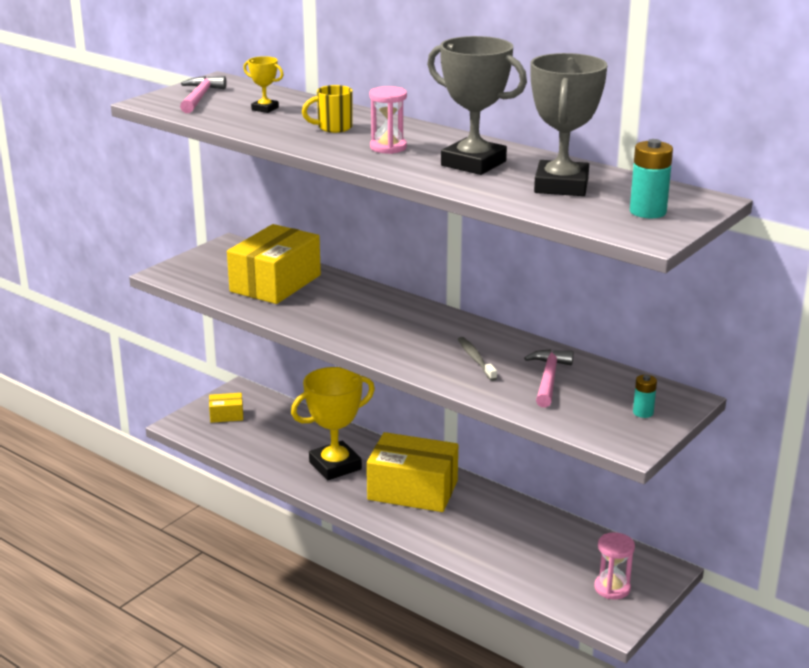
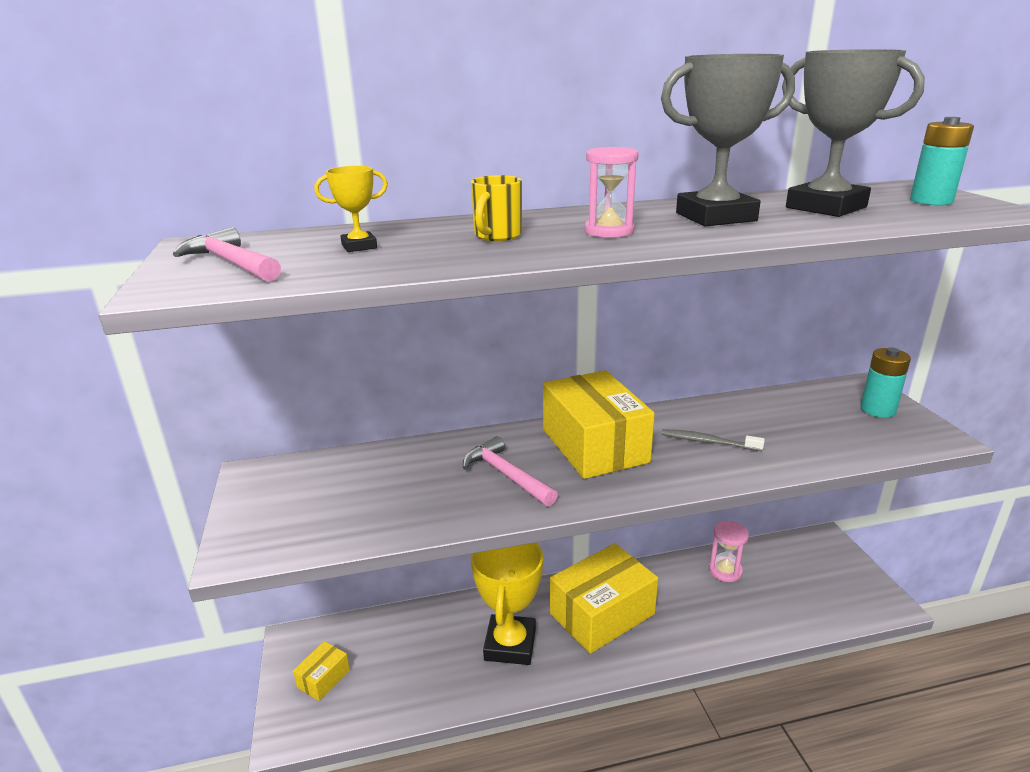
camera: 50 degrees left, 0 degrees up
(275, 283) = (394, 483): yellow box -> yellow box (594, 445)
(548, 379) = (780, 424): pink hammer -> pink hammer (506, 475)
(612, 588) = (837, 578): pink hourglass -> pink hourglass (725, 571)
(643, 413) = (877, 410): turquoise battery -> turquoise battery, size x1.65

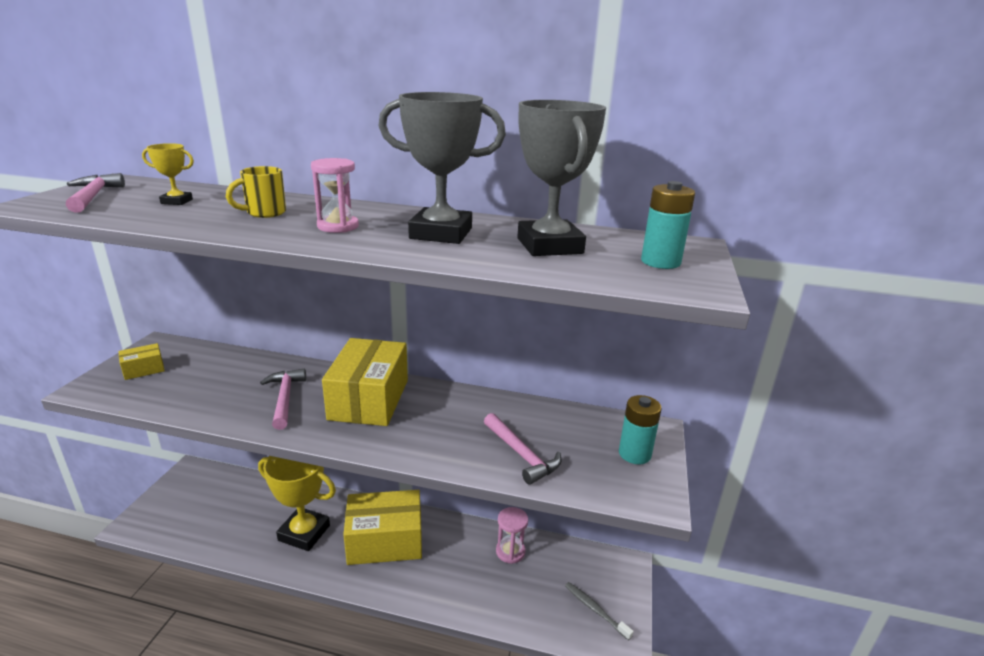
camera: 25 degrees right, 0 degrees up
(323, 678) = (181, 501): yellow box -> yellow box (144, 369)
(510, 644) = (304, 533): yellow trophy -> yellow trophy turned 75 degrees clockwise
(708, 442) = (452, 427): grey toothbrush -> grey toothbrush (595, 610)
(798, 442) = (521, 454): none -> pink hammer

